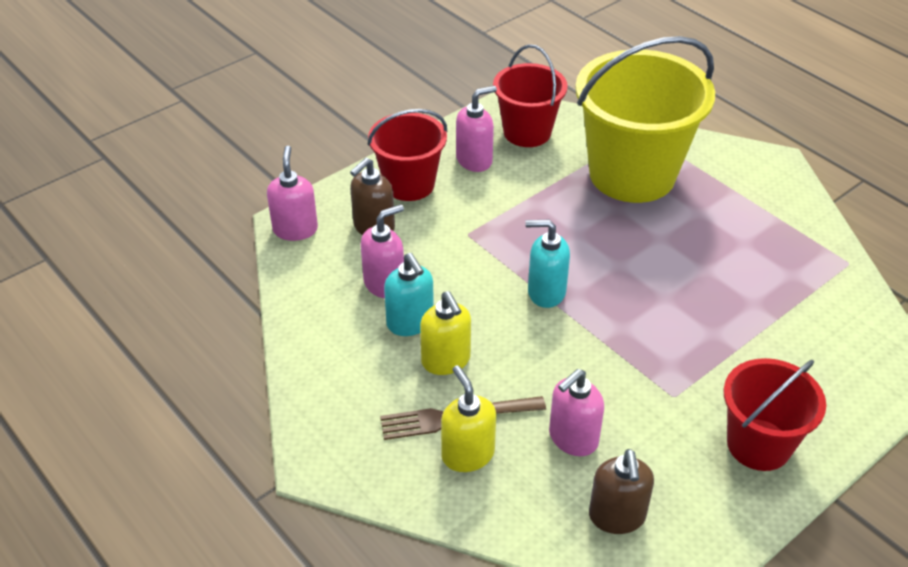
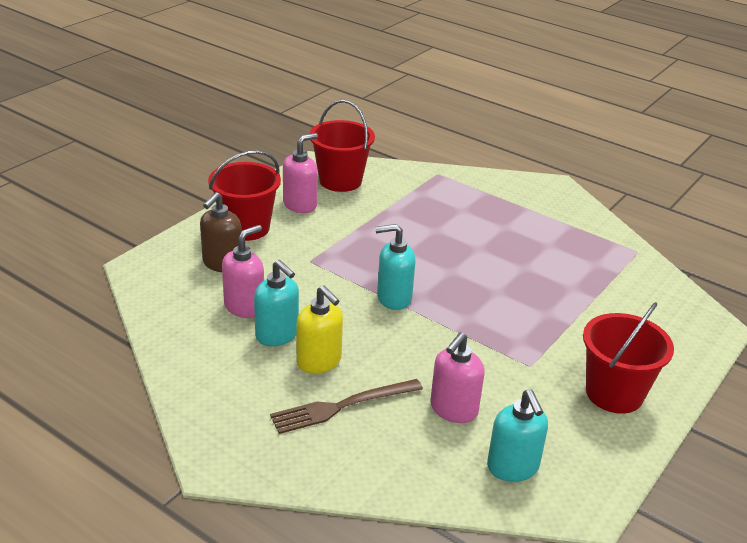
camera: 15 degrees left, 10 degrees down
(295, 229) = (148, 272): pink soap dispenser -> none
(467, 454) = (361, 435): yellow soap dispenser -> none
(617, 516) = (513, 467): brown soap dispenser -> turquoise soap dispenser
(632, 174) = (440, 204): yellow bucket -> none

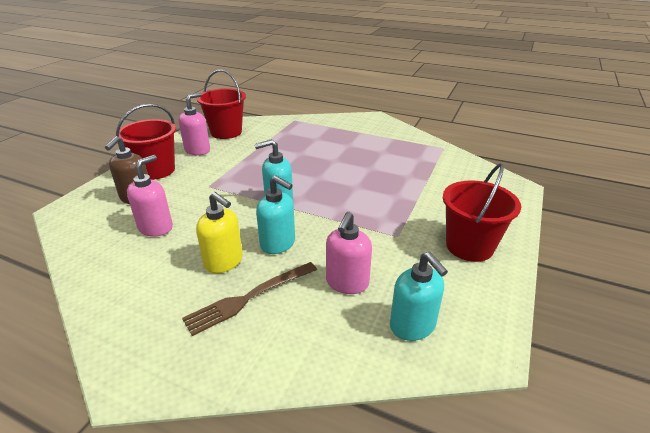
camera: 10 degrees left, 0 degrees up
(277, 335) = (185, 246): turquoise soap dispenser -> turquoise soap dispenser (278, 244)

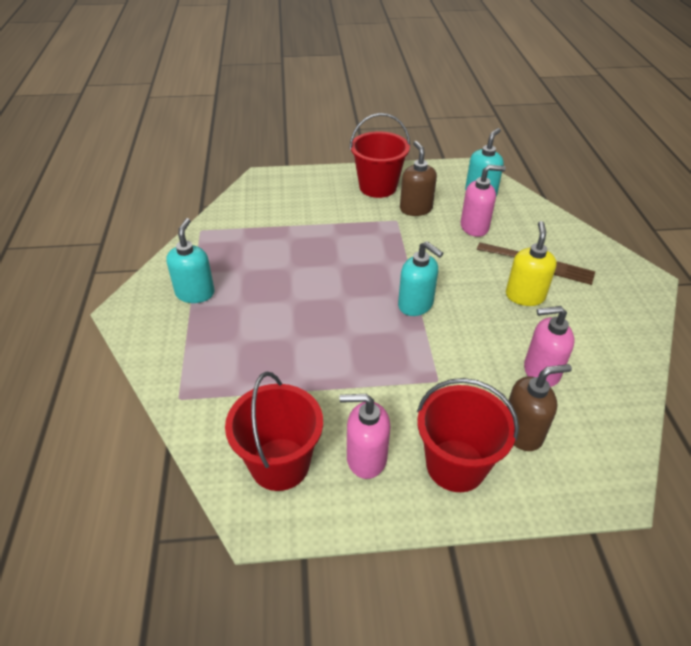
camera: 120 degrees left, 10 degrees up
(278, 244) = (472, 277): turquoise soap dispenser -> turquoise soap dispenser (195, 293)
(410, 255) = (415, 209): none -> brown soap dispenser

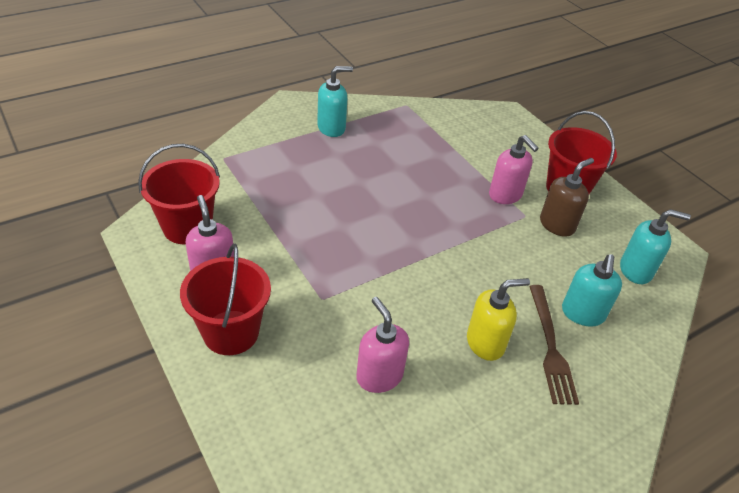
camera: 60 degrees right, 0 degrees up
(416, 305) = (410, 260): turquoise soap dispenser -> turquoise soap dispenser (582, 314)
(474, 227) = (568, 278): pink soap dispenser -> pink soap dispenser (505, 195)
(522, 432) = (291, 374): brown soap dispenser -> none

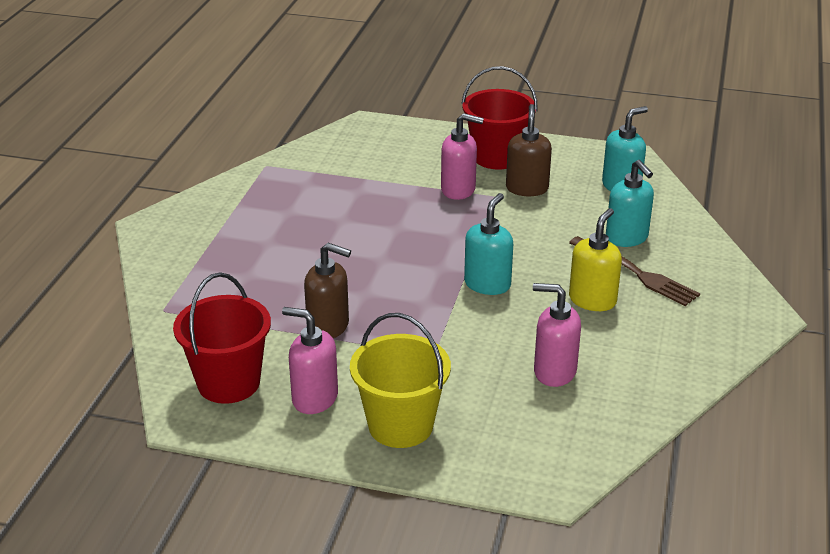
camera: 40 degrees left, 10 degrees down
(231, 332) = (400, 425): red bucket -> yellow bucket
(290, 232) = (328, 326): none -> brown soap dispenser
(332, 128) = (227, 224): turquoise soap dispenser -> turquoise soap dispenser (487, 284)

